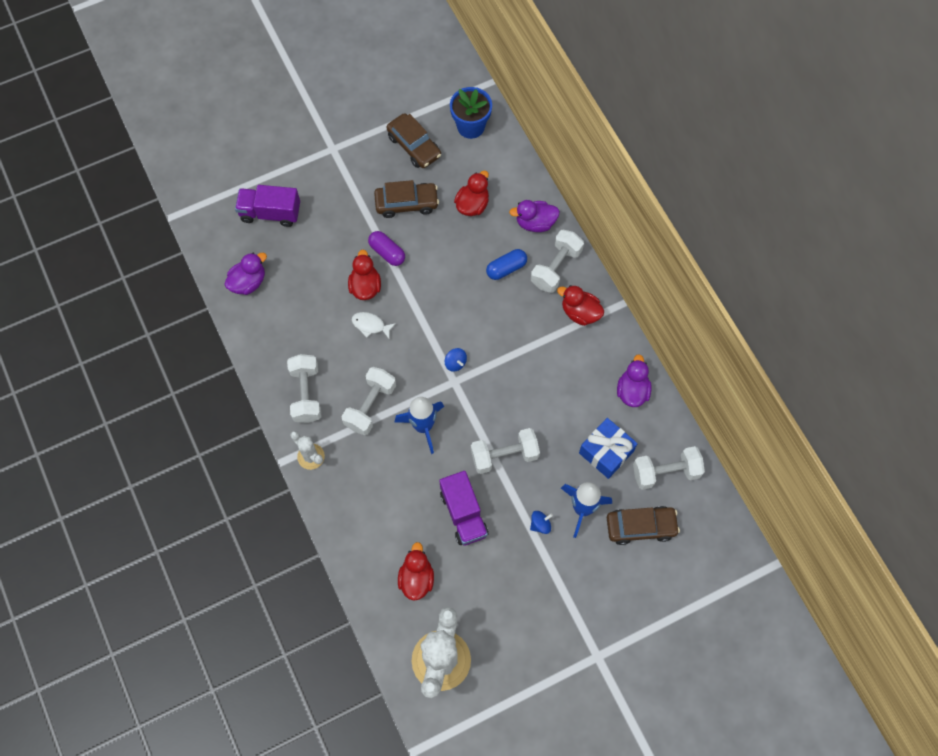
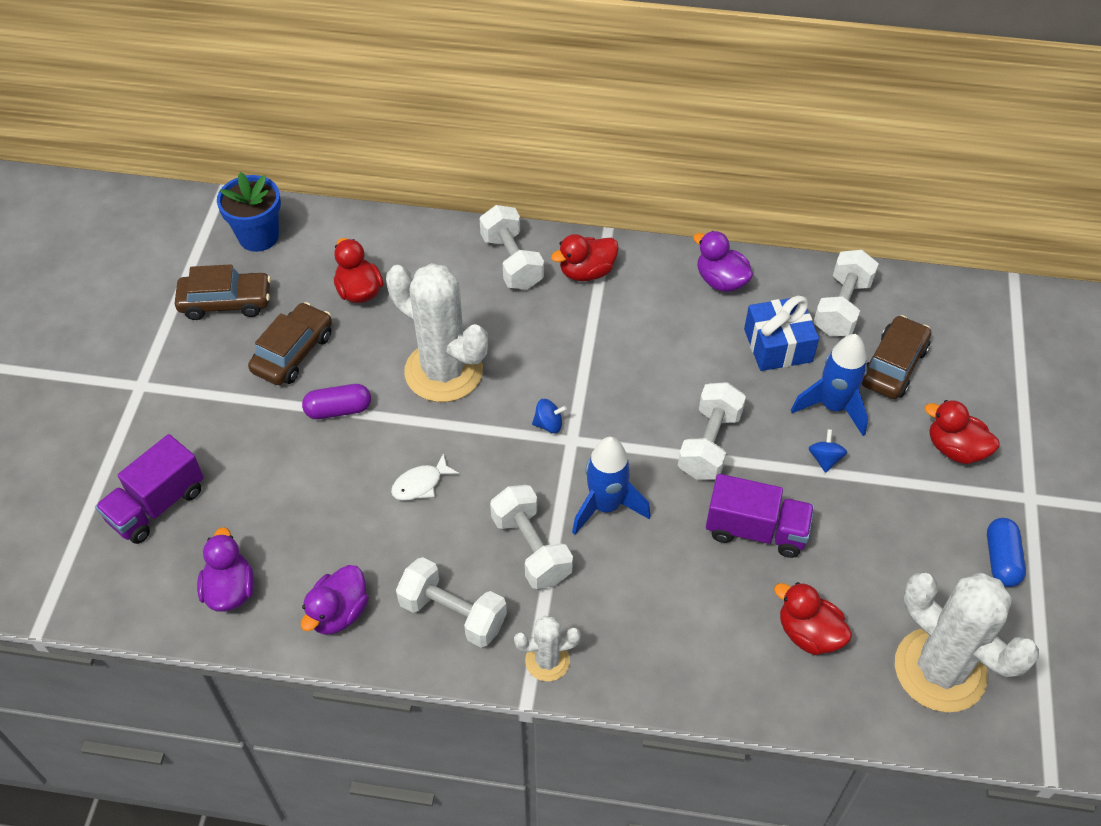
camera: 55 degrees left, 15 degrees down
(365, 286) = (362, 459): red duck -> red duck (955, 449)
(450, 286) = (443, 371): none -> white cactus
(506, 268) = (470, 306): blue capsule -> blue capsule (1001, 559)
(535, 223) = (439, 248): purple duck -> purple duck (338, 613)

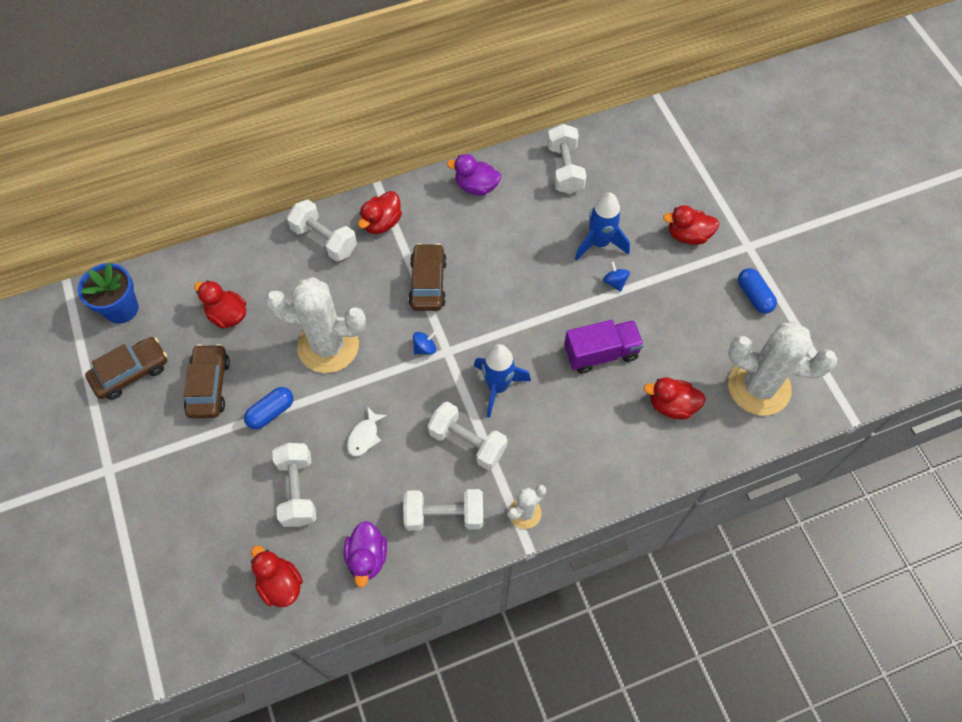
camera: 30 degrees left, 10 degrees up
(157, 505) = (184, 552): purple truck -> none
(230, 590) = (280, 584): purple duck -> red duck
(338, 410) = (271, 412): purple capsule -> blue capsule
(709, 444) = (537, 308): white dumbbell -> white dumbbell (297, 490)
(777, 345) = (540, 216): blue gift -> none
(893, 366) = (619, 196): brown car -> brown car (428, 283)

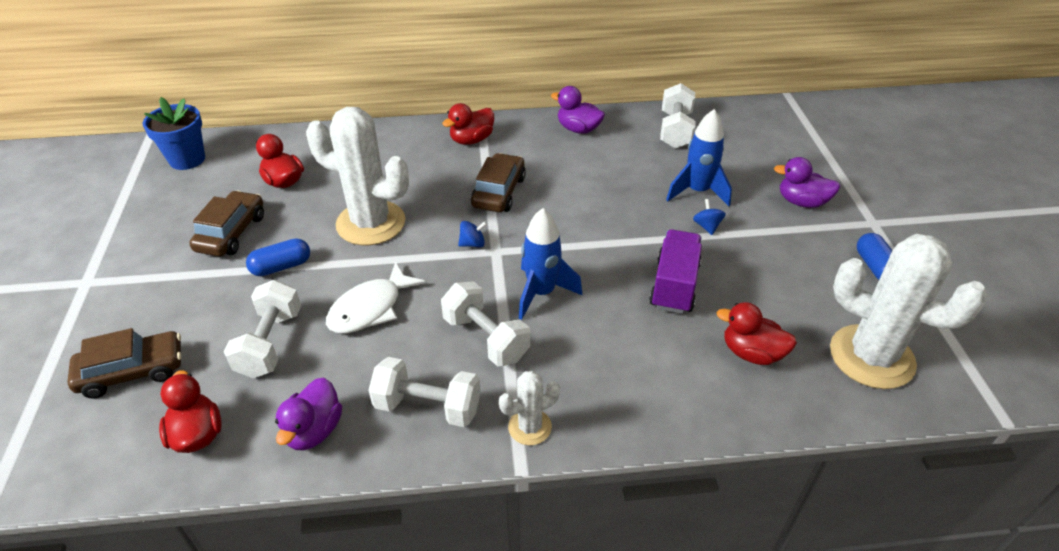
camera: 15 degrees right, 20 degrees down
(131, 372) = (163, 208): brown car -> brown car (132, 371)
(324, 239) = (409, 143): white dumbbell -> none
(364, 436) = (370, 308): white fish -> white fish, size x1.67
(601, 353) = (674, 285): purple truck -> purple truck turned 75 degrees counterclockwise
(688, 235) = (802, 202): red duck -> purple duck

